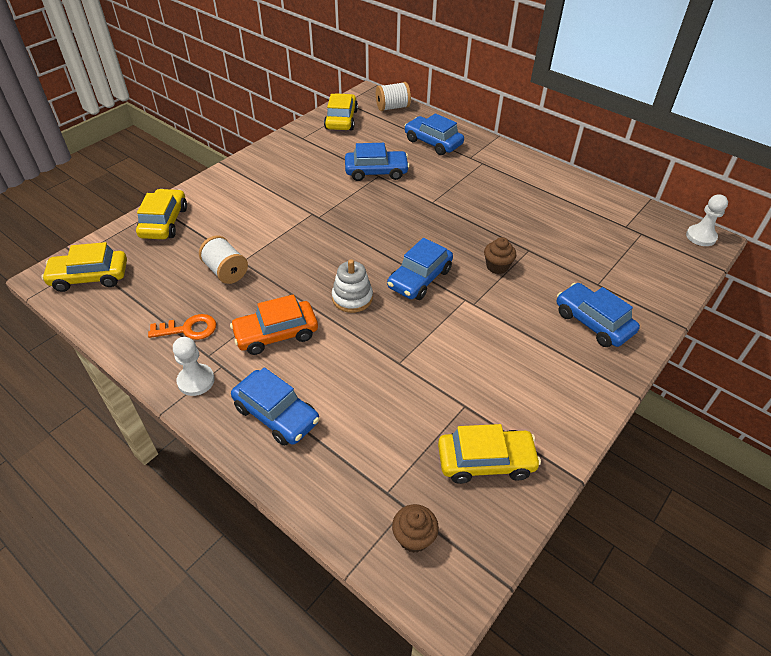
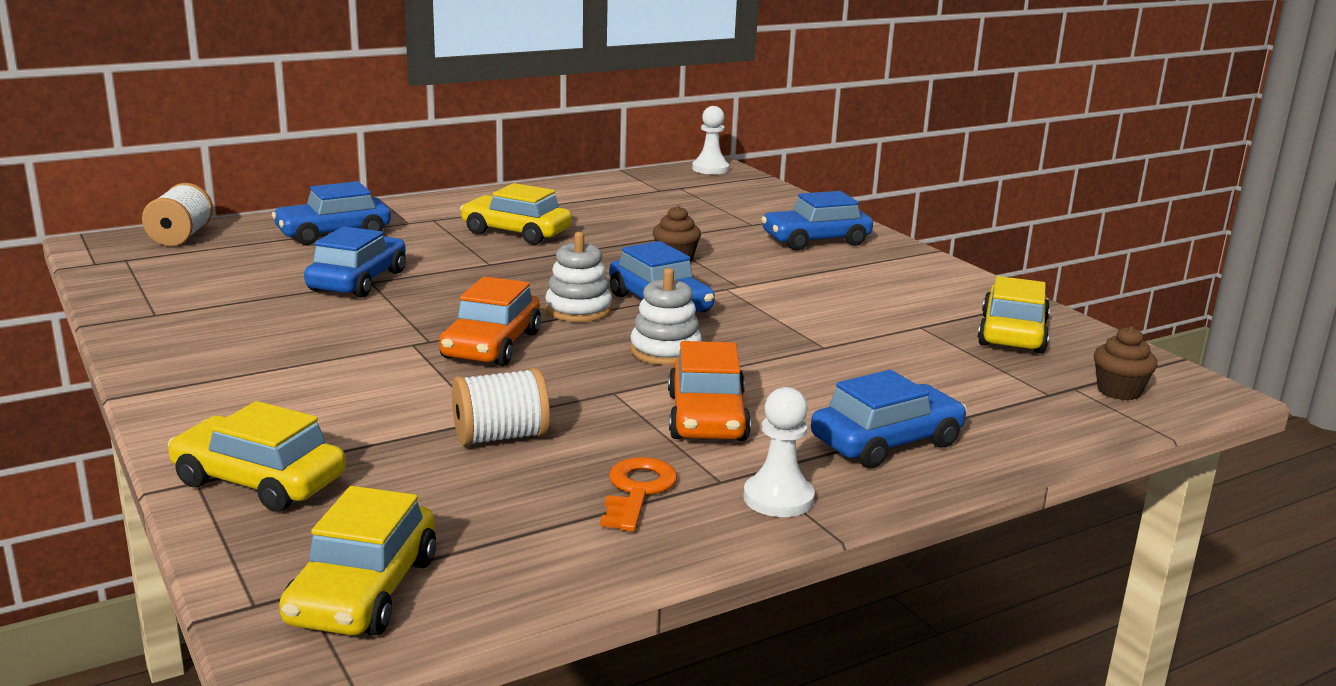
camera: 70 degrees left, 25 degrees down
(324, 237) = (491, 345): none -> orange car
(341, 120) = (149, 276): yellow car -> yellow car (516, 232)
(388, 251) = (578, 310): none -> white stacking toy

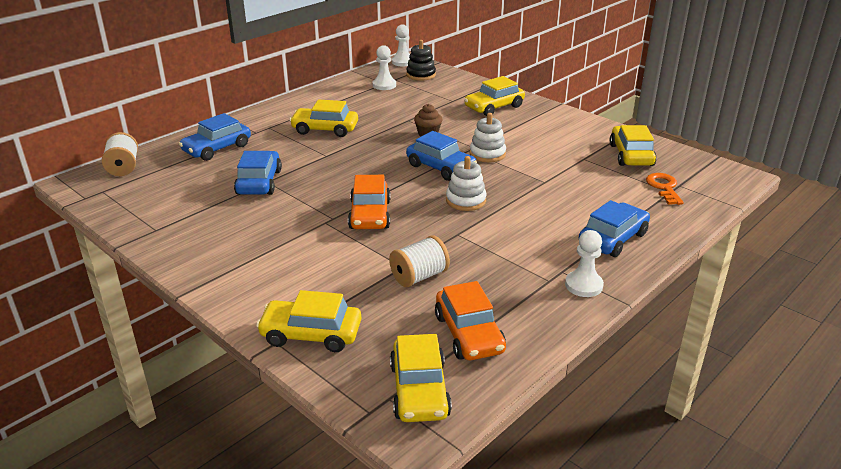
camera: 15 degrees left, 10 degrees up
(578, 310) = (400, 180): white stacking toy -> white stacking toy (487, 154)
(637, 491) = (513, 296): orange key -> orange key (664, 187)
(656, 192) = (384, 85): none -> white pawn
(707, 417) = (516, 241): orange car -> orange car (469, 334)
(726, 187) = (421, 75): none -> black stacking toy
(815, 240) = (494, 107): blue car -> yellow car
(1119, 391) = (701, 183): brown cupcake -> none

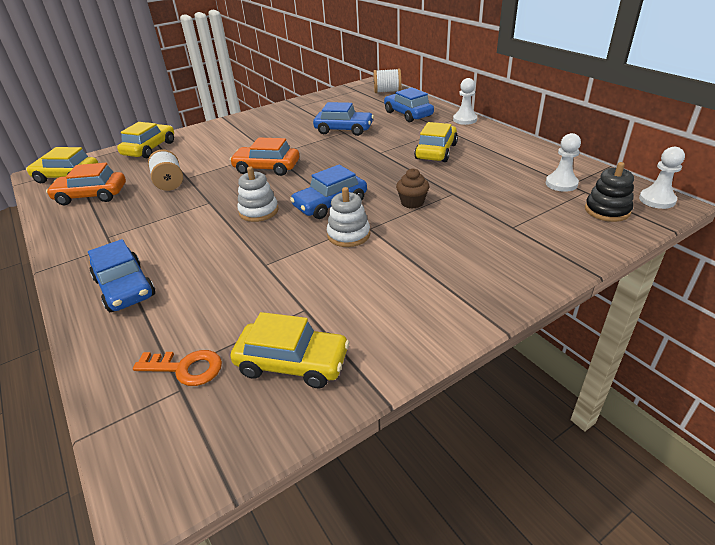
camera: 105 degrees right, 5 degrees up
(494, 107) = (489, 258): yellow car -> none
(583, 285) = (82, 253): white pawn -> white pawn (465, 120)

